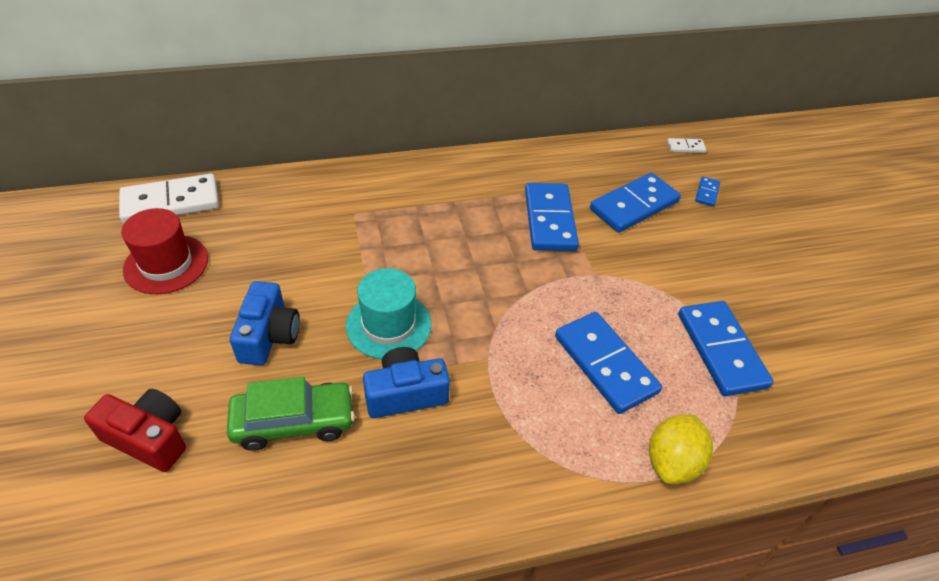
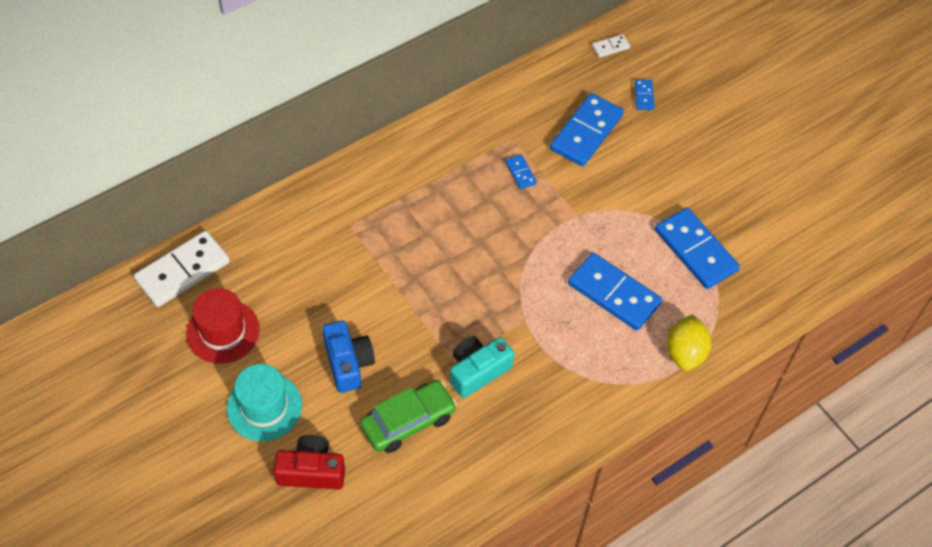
camera: 20 degrees left, 10 degrees up
(388, 325) = (436, 320): turquoise hat -> turquoise hat (264, 407)
(405, 394) = (477, 371): blue camera -> turquoise camera
(549, 220) = (520, 173): blue domino -> blue domino, size x0.46

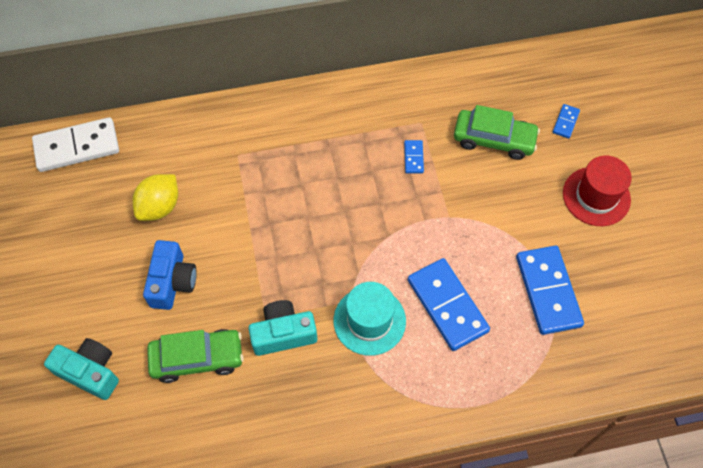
camera: 25 degrees right, 5 degrees up
(223, 331) = (82, 213): red hat -> red hat (596, 196)
(264, 407) = (81, 295): turquoise hat -> turquoise hat (369, 321)
(311, 471) = (90, 372): red camera -> turquoise camera
(586, 132) = (494, 139): blue domino -> green car
(610, 47) = (554, 66): white domino -> none
(685, 353) = (490, 391): yellow lemon -> yellow lemon (160, 207)

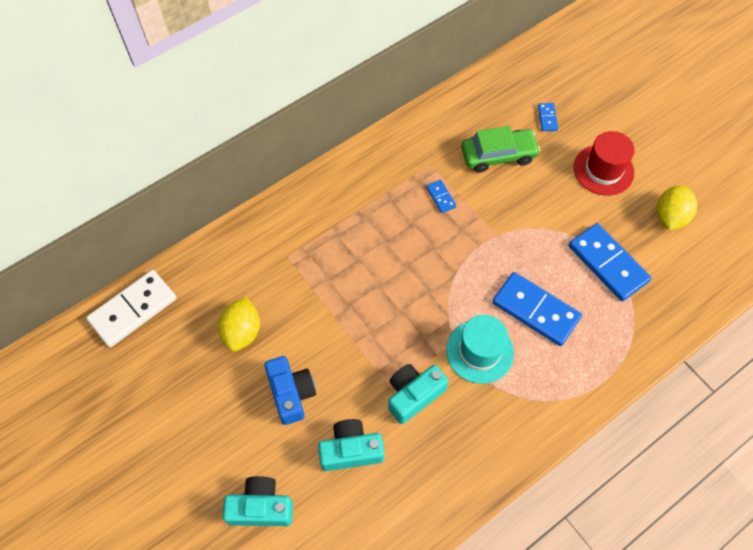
camera: 25 degrees left, 0 degrees up
(197, 358) = (351, 450): green car -> turquoise camera
(641, 272) = (670, 217): none -> yellow lemon

